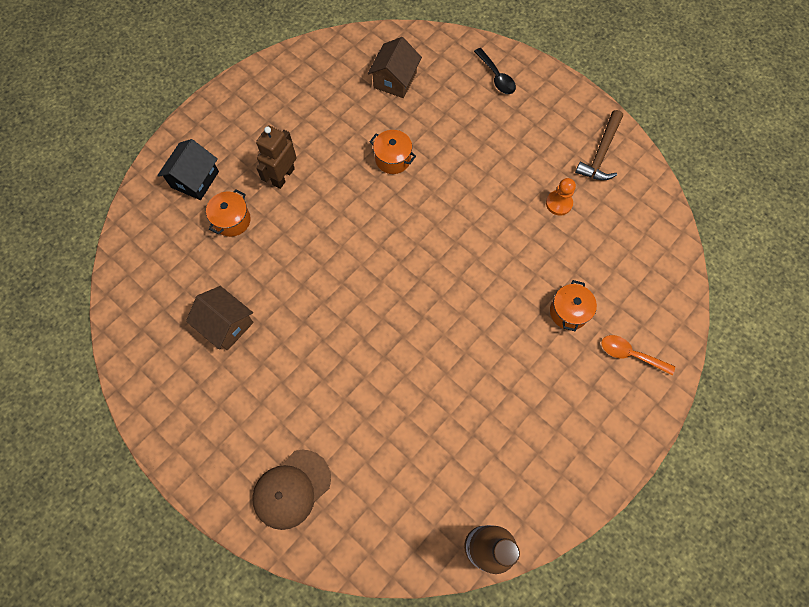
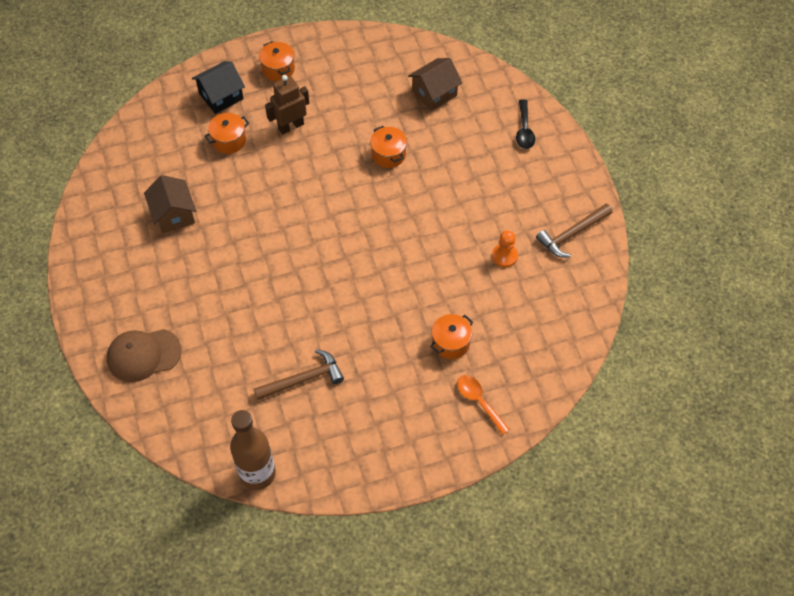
camera: 30 degrees right, 10 degrees down
(234, 125) = (278, 69): none -> orange pot
(462, 424) = (303, 379): none -> brown hammer

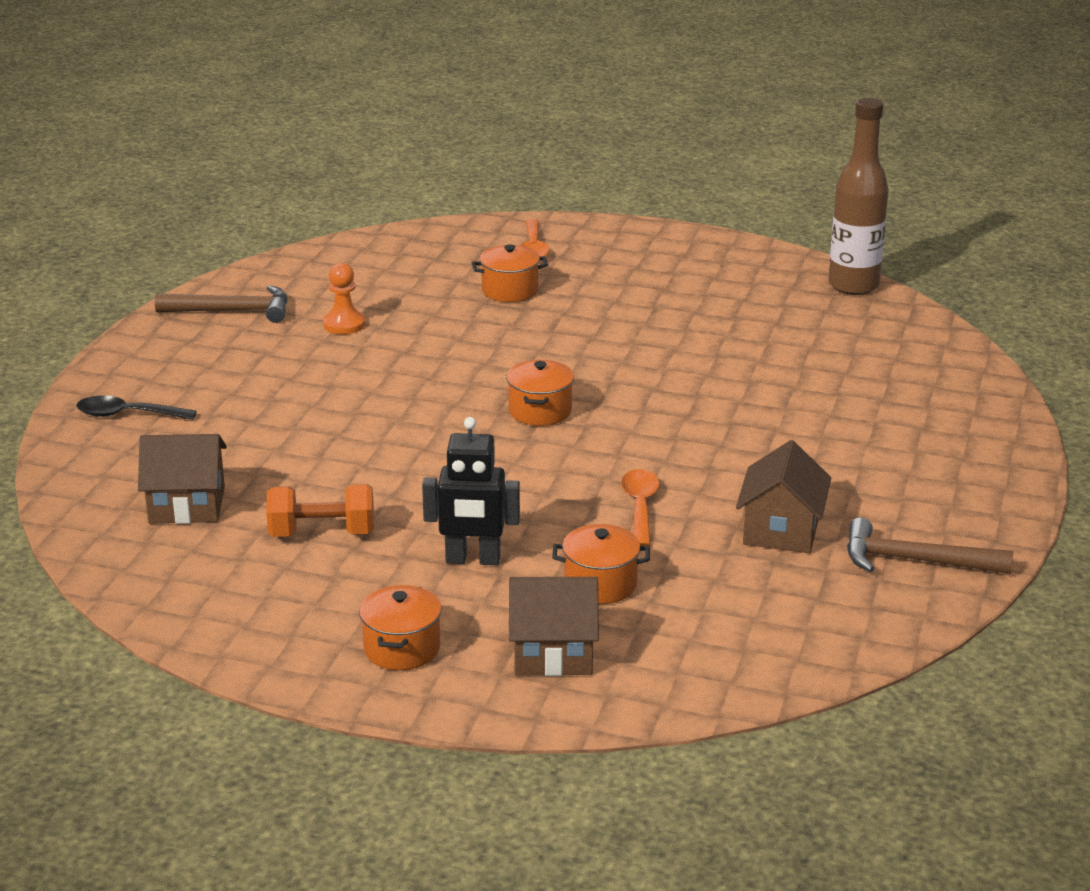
camera: 145 degrees left, 30 degrees down
(143, 355) = (939, 412): brown cap -> none
(221, 96) = (553, 653): black house -> brown house
(245, 196) = (640, 507): none -> orange spoon
(291, 126) = (473, 560): brown robot -> black robot
(303, 379) = (729, 325): brown hammer -> brown hammer (914, 560)
(364, 108) = (322, 533): none -> orange dumbbell
(388, 154) = (360, 466): orange pot -> orange pot (540, 411)
(524, 130) = (127, 415): black spoon -> black spoon turned 120 degrees counterclockwise

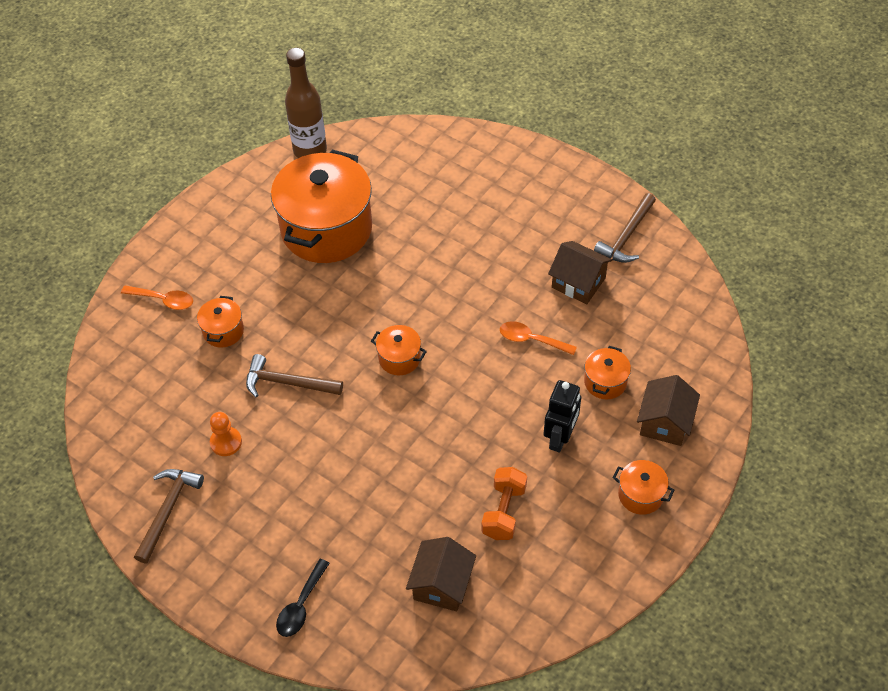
camera: 70 degrees left, 25 degrees up
(454, 344) = (287, 382): none -> brown hammer
(725, 322) = (326, 229): none -> orange pot

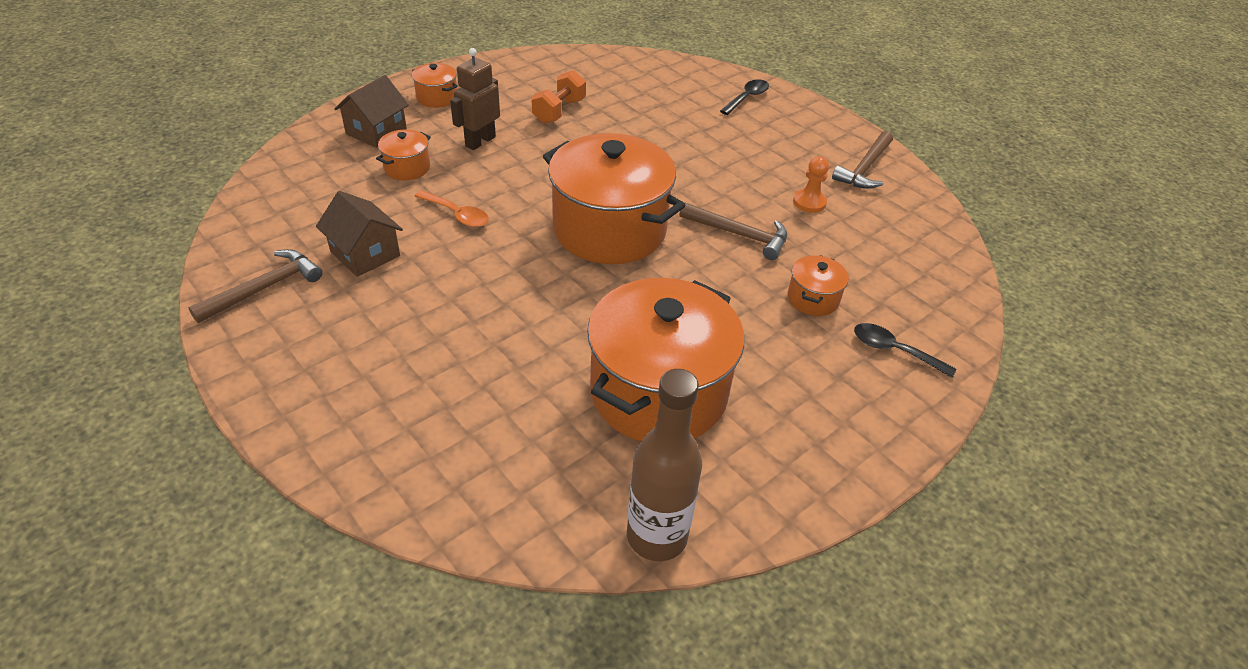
camera: 170 degrees left, 10 degrees down
(163, 300) = (894, 350): orange spoon -> black spoon
(399, 358) = (609, 229): orange pot -> orange pot, size x2.34
(441, 584) = (630, 87): brown house -> none
(560, 438) = (480, 141): black robot -> brown robot

